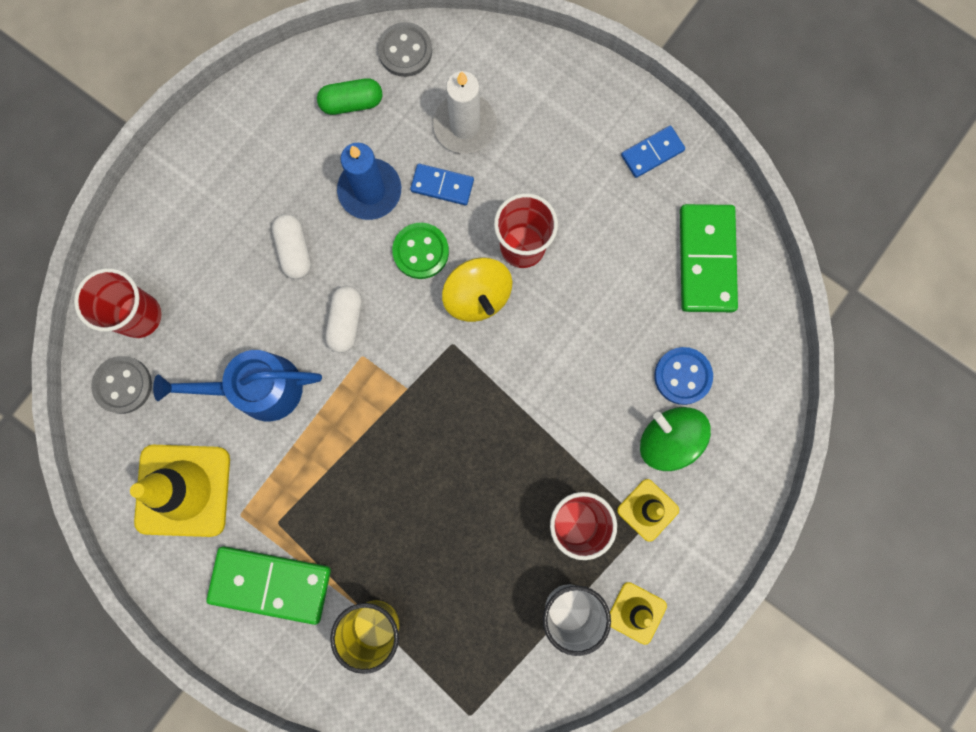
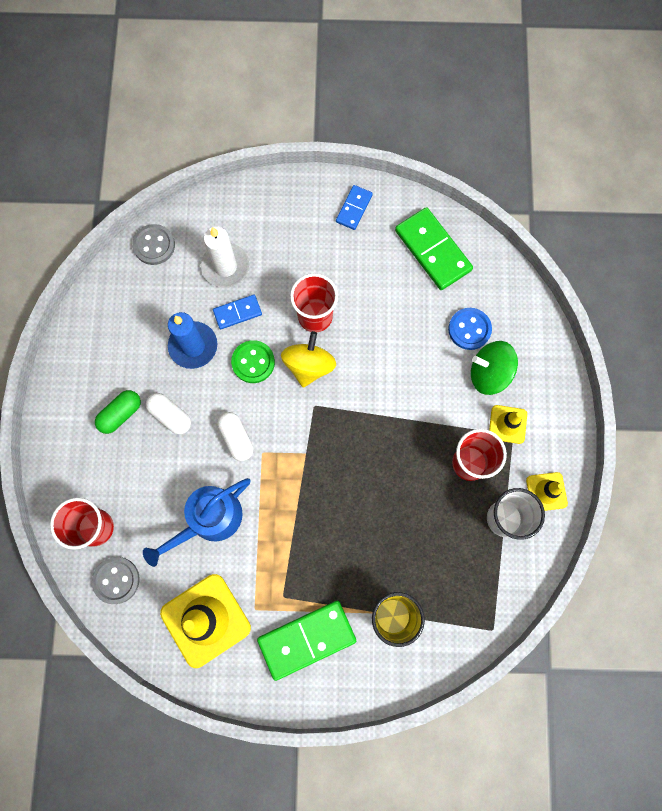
camera: 35 degrees left, 5 degrees down
(352, 103) = (142, 299): green capsule -> green capsule (121, 414)
(477, 296) = (309, 366): yellow spinning top -> yellow spinning top turned 105 degrees counterclockwise

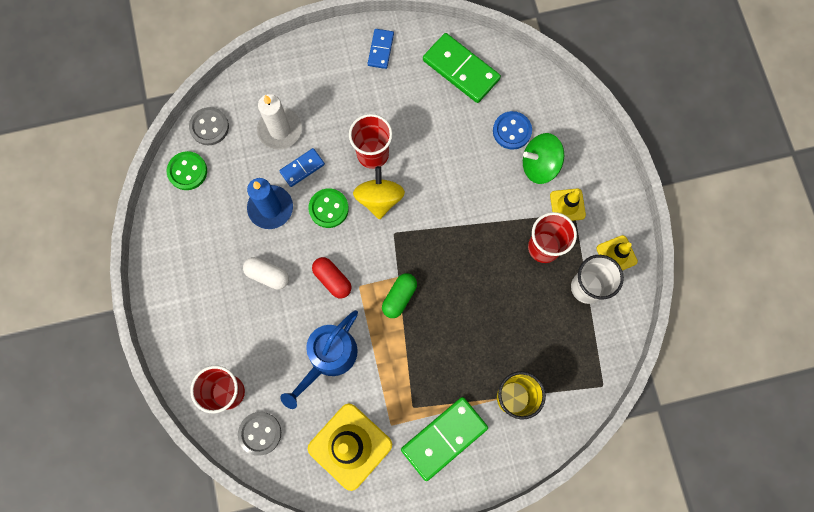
camera: 15 degrees left, 0 degrees up
(119, 286) = (187, 171): none -> green button
(121, 414) = (222, 285): green capsule -> green capsule (399, 297)
(236, 438) = (332, 280): white capsule -> red capsule

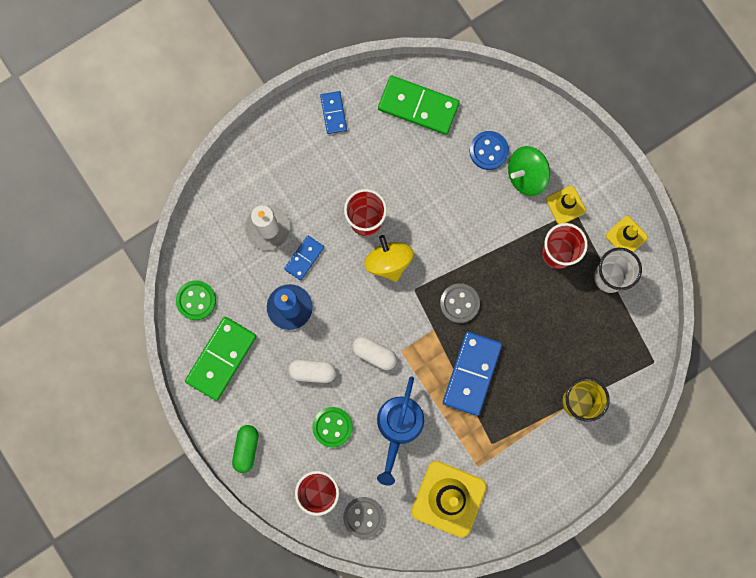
camera: 20 degrees left, 5 degrees up
(209, 127) = (199, 249): grey button -> grey button (459, 303)
(328, 208) = (344, 288): green button -> green button (332, 427)
(332, 280) = (374, 354): red capsule -> white capsule
(399, 297) = (442, 348): green capsule -> green capsule (246, 449)
(418, 332) = (471, 373): none -> blue domino
(444, 438) = (529, 460): green domino -> green domino (221, 358)

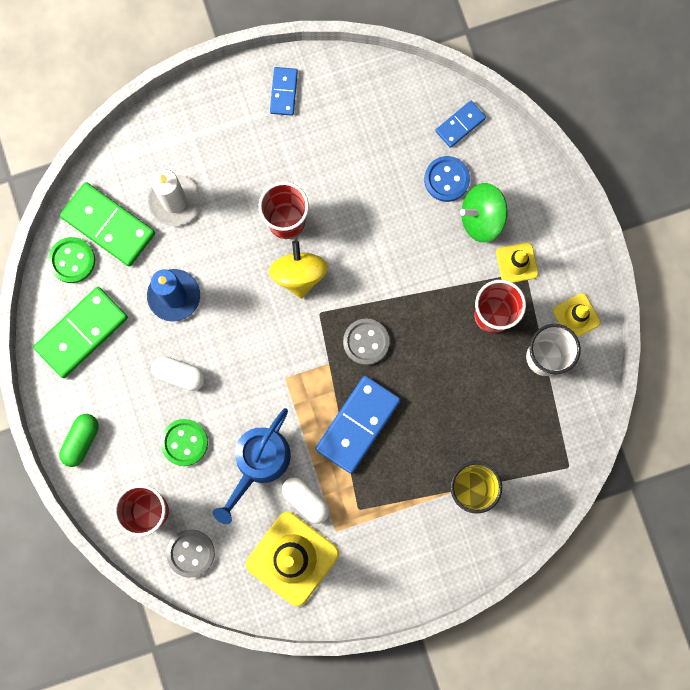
camera: 15 degrees right, 0 degrees up
(304, 258) = (206, 245): blue domino -> blue domino (460, 125)
(374, 354) = (254, 373): white capsule -> white capsule (306, 500)
(418, 106) = (381, 109): green domino -> green domino (108, 225)

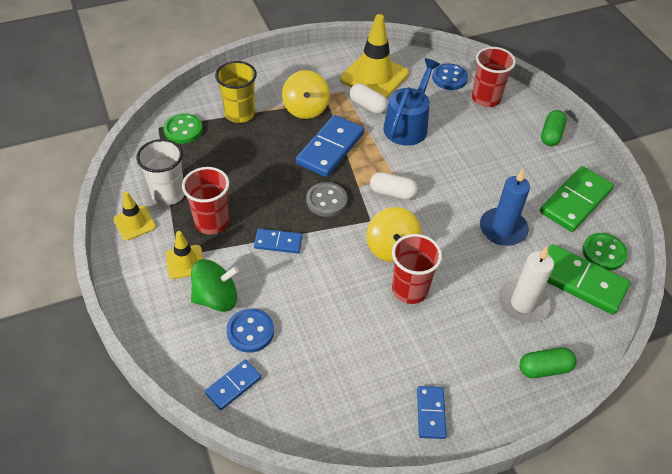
camera: 175 degrees right, 30 degrees down
(170, 130) = (544, 368): none -> green capsule
(179, 375) = (484, 176): white capsule -> white capsule (392, 192)
(184, 442) = (469, 135): green button -> green button (183, 130)
(191, 553) = (449, 78): grey button -> blue button
(386, 496) = (306, 109): none -> yellow spinning top
(420, 285) = (278, 242): none -> blue domino

